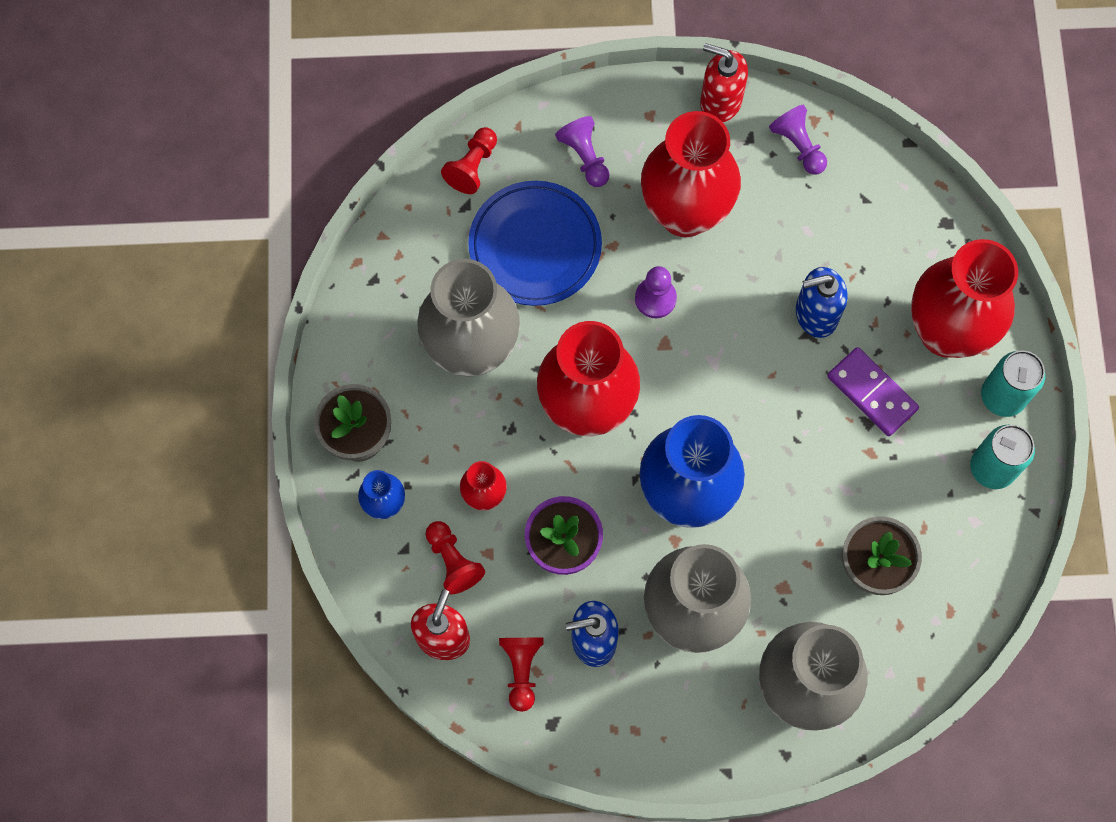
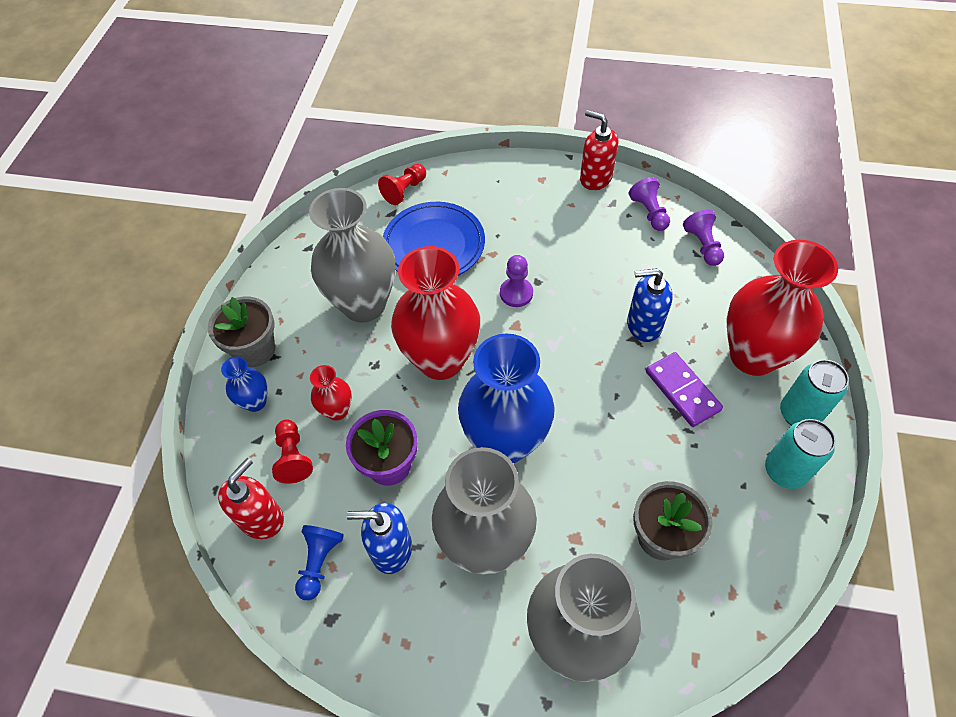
camera: 15 degrees right, 15 degrees down
(521, 670) = (319, 562): red pawn -> blue pawn
(585, 157) = (487, 196): purple pawn -> purple pawn (702, 245)
(685, 212) = (553, 241): red vase -> none

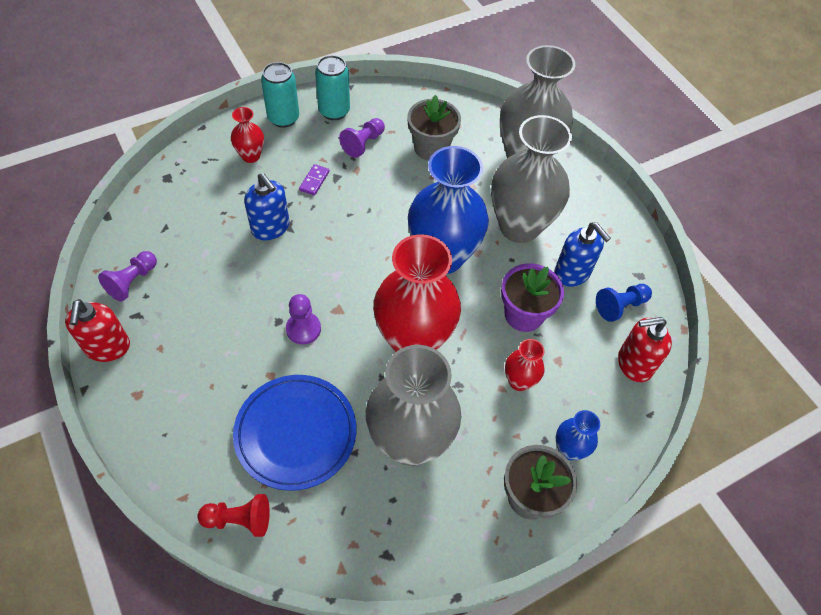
camera: 135 degrees left, 0 degrees up
(293, 457) = (579, 381): red pawn -> none
(682, 391) = (314, 181): purple domino -> purple domino, size x0.56
(702, 245) = (152, 227): purple pawn -> purple pawn (363, 143)
(753, 356) = (251, 156): red vase -> red vase, size x0.46

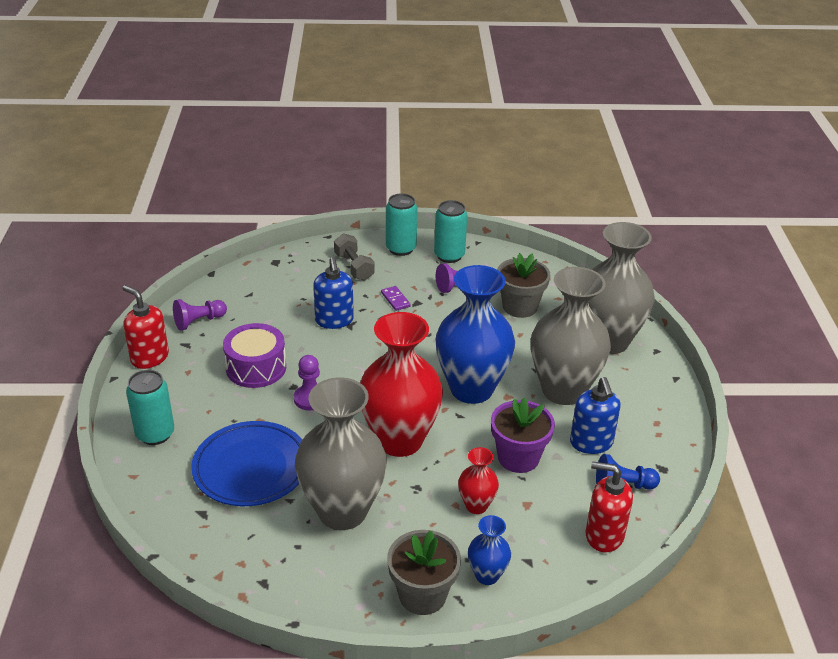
camera: 30 degrees right, 20 degrees down
(107, 347) = (149, 358): red soap dispenser -> red soap dispenser turned 105 degrees clockwise
(174, 438) = (155, 434): none -> turquoise can
(227, 314) = (256, 368): none -> purple drum
(239, 520) = (164, 508): red pawn -> none
(251, 156) = (354, 267): red vase -> grey dumbbell
(314, 181) = (395, 299): purple domino -> purple domino turned 75 degrees counterclockwise

